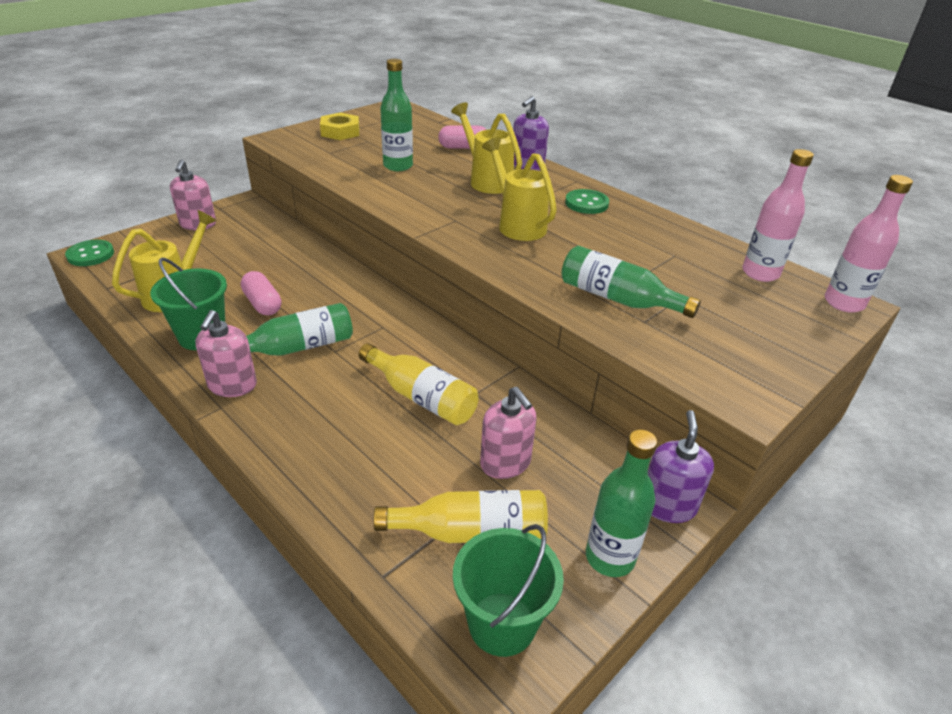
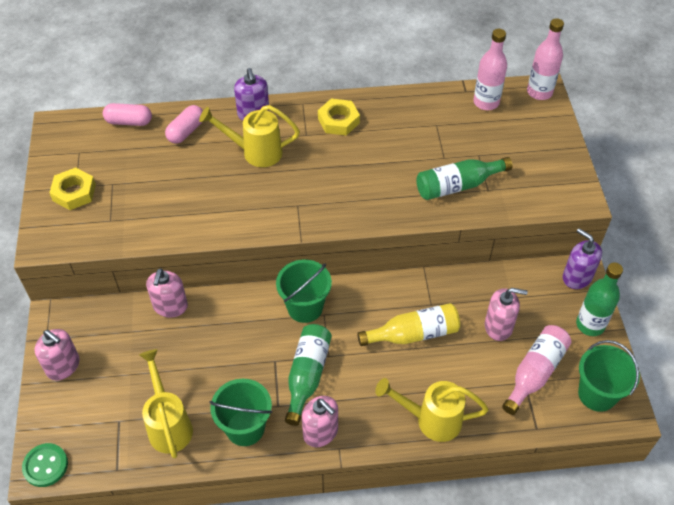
camera: 50 degrees left, 15 degrees up
(263, 304) = (234, 372): pink capsule -> pink capsule (129, 122)
(305, 245) = (170, 306): none -> pink soap dispenser
(378, 312) = (305, 307): none -> green bucket
(398, 166) = (180, 190): green bottle -> none
(471, 532) = (535, 372): yellow bottle -> pink bottle
(517, 224) = (333, 176): yellow watering can -> yellow watering can (430, 420)
(586, 203) = (338, 121): green button -> yellow nut

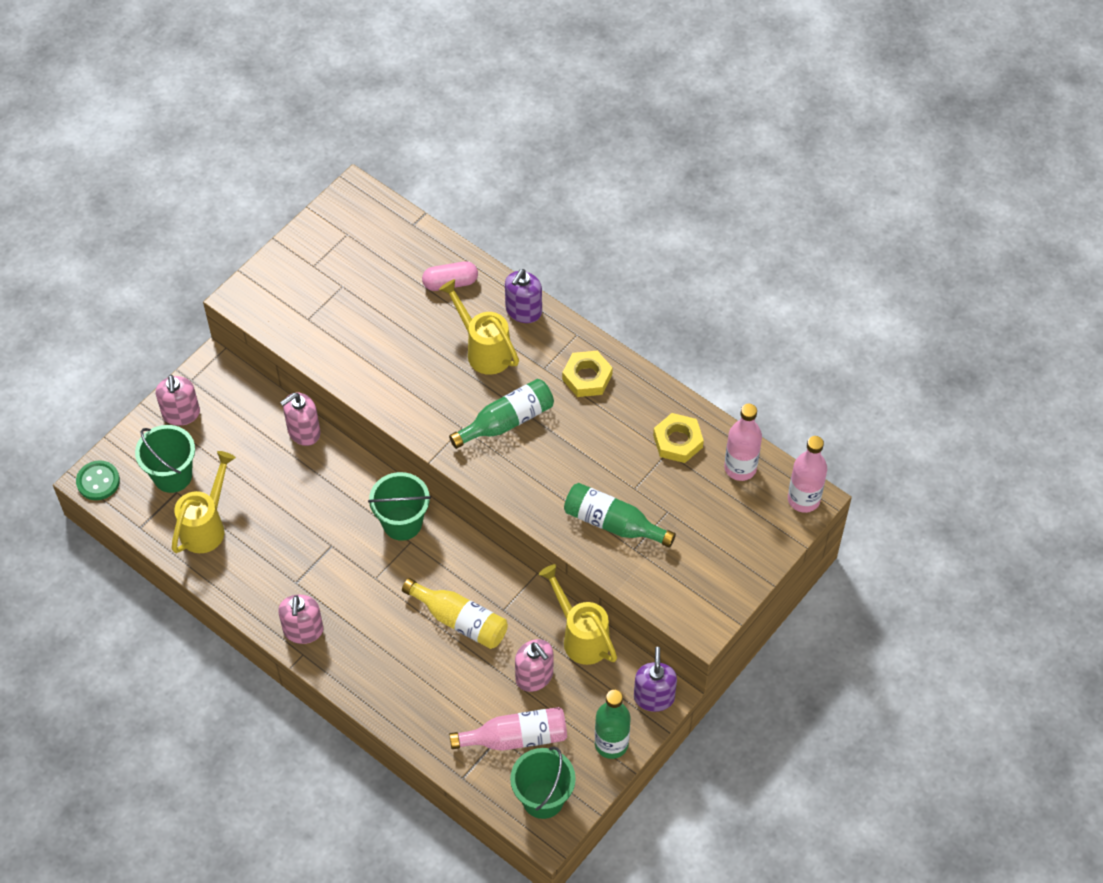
camera: 45 degrees right, 5 degrees up
(74, 192) = (307, 270): yellow nut -> yellow nut (677, 441)
(129, 122) = (415, 235): pink capsule -> none
(245, 428) = (255, 578): green bucket -> green bucket (172, 475)
(307, 375) = (342, 579): green bottle -> green bottle (507, 421)
(430, 420) = (392, 696): yellow watering can -> yellow watering can (580, 636)

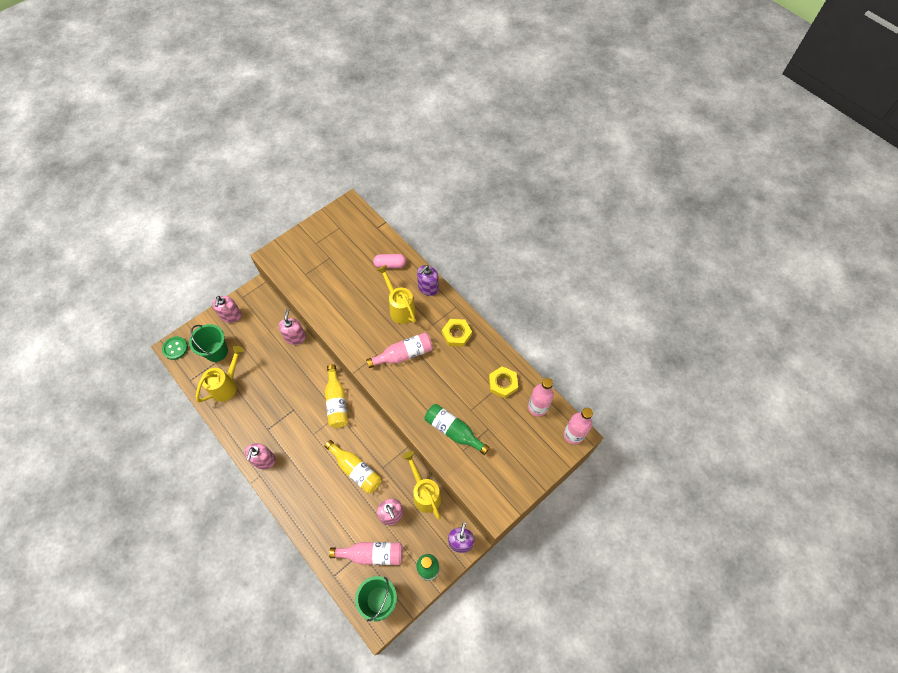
camera: 10 degrees right, 5 degrees up
(304, 431) = (295, 337): pink soap dispenser -> pink soap dispenser turned 120 degrees clockwise
(402, 523) = (337, 402): green bucket -> yellow bottle
(507, 421) = (404, 354): green bottle -> pink bottle

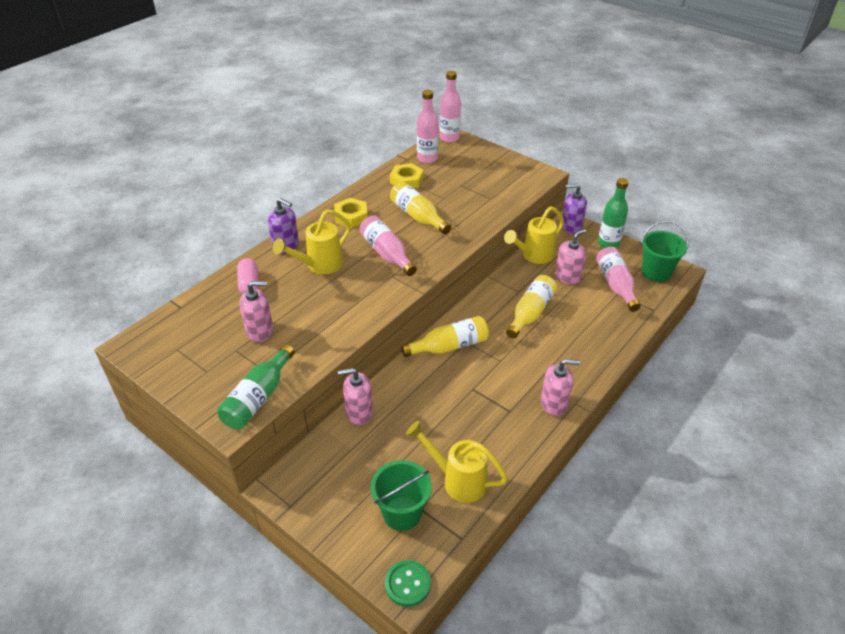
camera: 100 degrees left, 20 degrees down
(231, 316) = (330, 511): pink soap dispenser -> pink soap dispenser (260, 331)
(447, 384) = (418, 216): none -> yellow bottle
(453, 431) = (472, 206): green bottle -> green bottle (258, 397)

